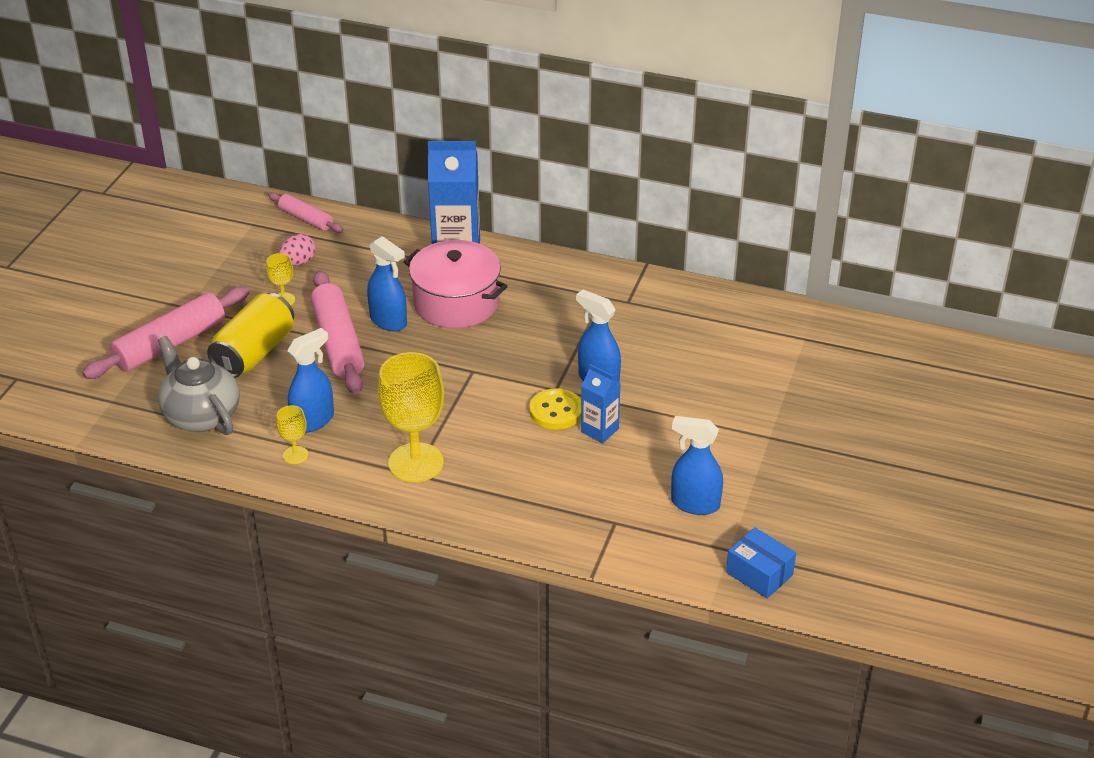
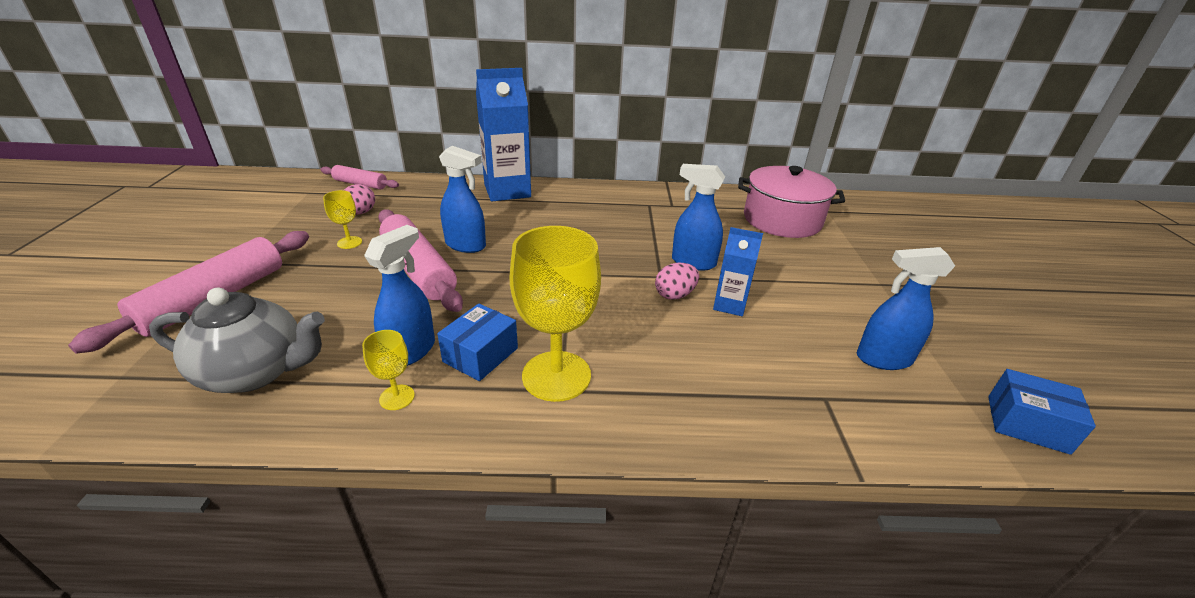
camera: 20 degrees left, 5 degrees down
(201, 415) = (256, 372): grey teapot -> grey teapot turned 150 degrees clockwise
(254, 353) = (323, 292): yellow can -> none
(365, 434) = (480, 355): none -> blue box
(456, 303) = (525, 223): pink pot -> pink pot (782, 220)
(556, 411) = (675, 295): yellow button -> pink egg

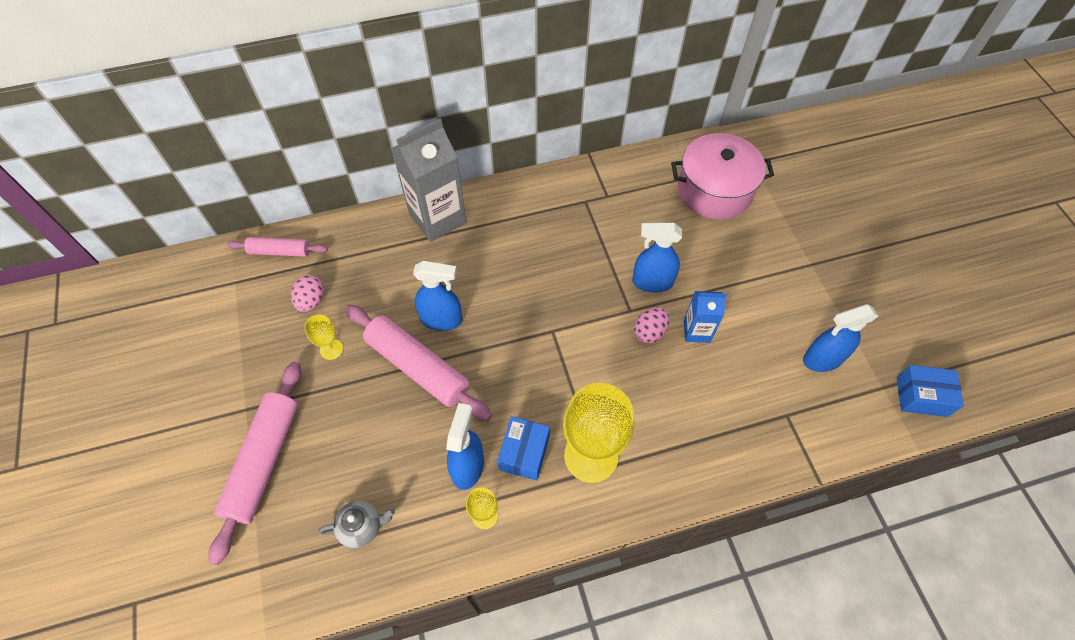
camera: 15 degrees left, 25 degrees up
(256, 372) = (362, 527): grey teapot -> grey teapot, size x0.54
(507, 191) = (437, 218): blue carton -> grey carton

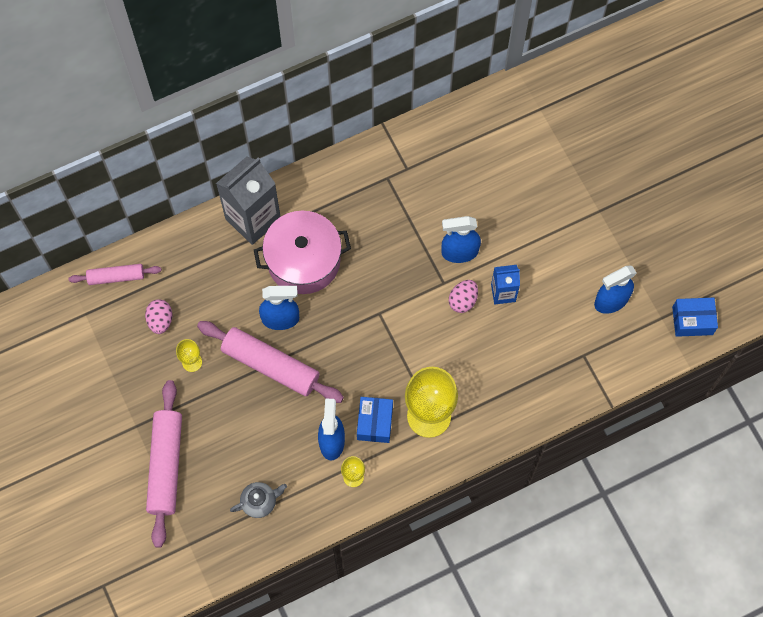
camera: 10 degrees left, 10 degrees up
(714, 190) = (506, 147): pink pot -> pink pot (303, 260)

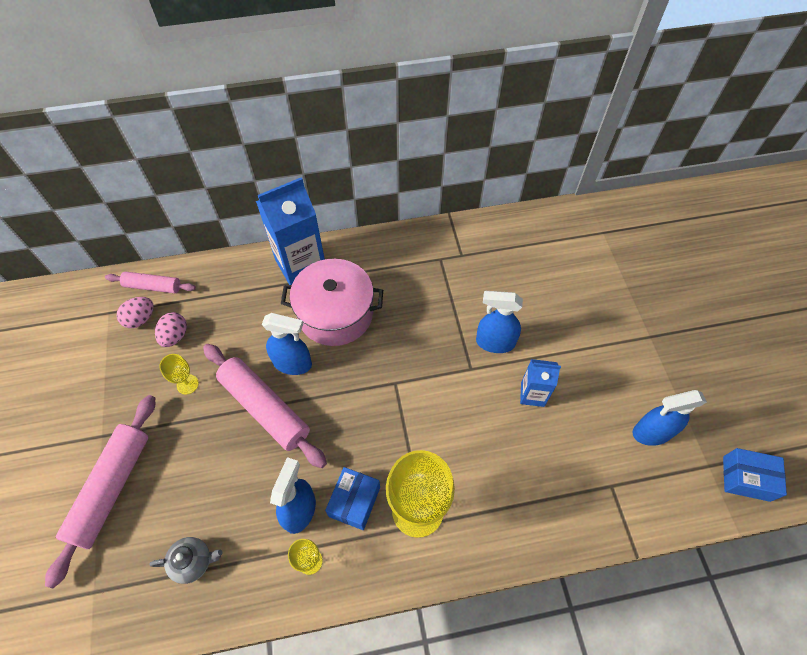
camera: 15 degrees right, 10 degrees down
(253, 219) = (301, 266): grey carton -> blue carton
(463, 300) = (487, 392): pink egg -> pink egg (140, 319)

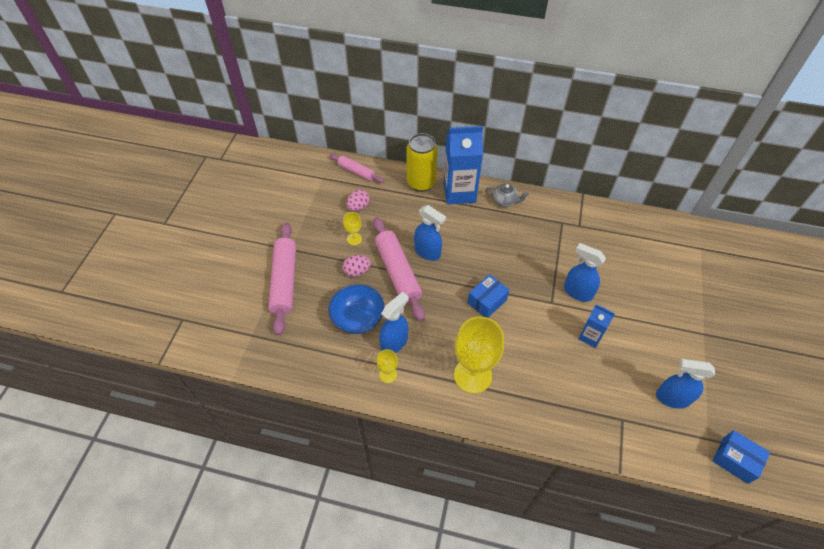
camera: 25 degrees right, 5 degrees down
(111, 488) = (284, 281): pink rolling pin -> pink rolling pin turned 45 degrees counterclockwise
(140, 319) = (341, 189): pink egg -> pink egg (357, 271)
(193, 561) = (316, 343): grey teapot -> grey teapot (505, 201)
(237, 498) = (358, 318): none -> blue bowl
(246, 270) = (421, 183): none -> yellow can
(335, 313) = (470, 231): pink pot -> none
(354, 501) = (432, 352): blue box -> blue box (487, 301)

